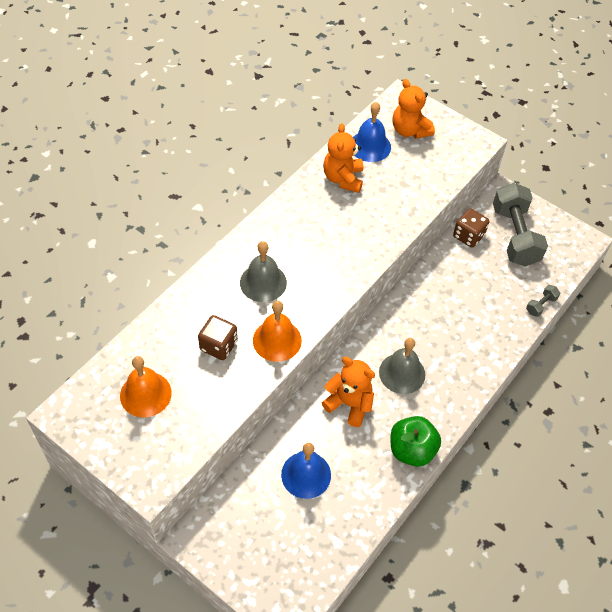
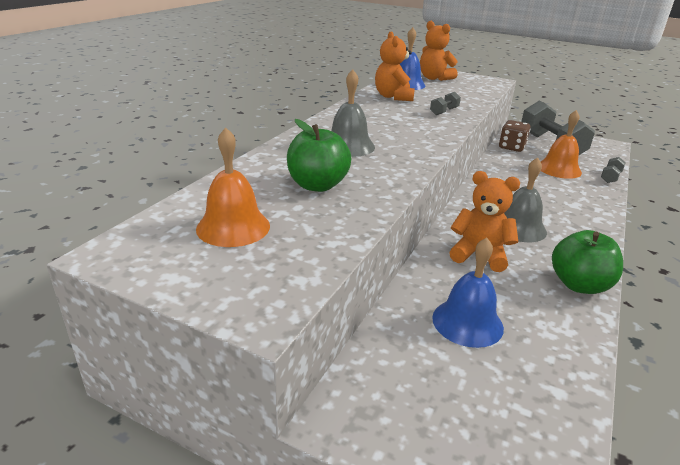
camera: 10 degrees left, 25 degrees down
(218, 345) = (317, 185): brown dice -> green apple
(277, 340) = (385, 177): orange bell -> orange bell (559, 169)
(382, 219) = (444, 111): none -> grey dumbbell

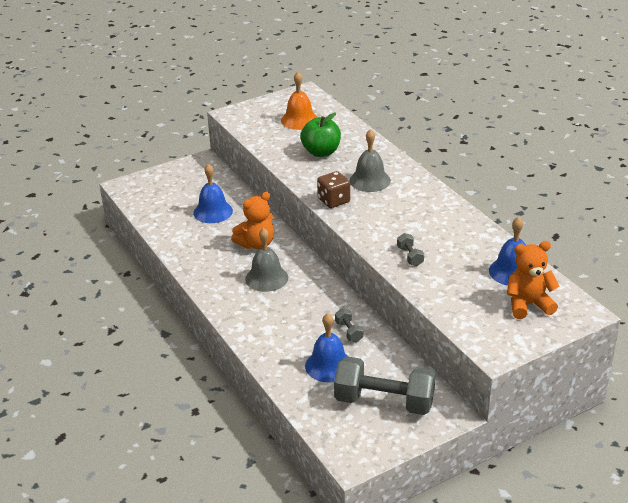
camera: 125 degrees right, 5 degrees up
(393, 97) = (472, 245): orange teddy bear -> none
(512, 147) = (399, 365): brown dice -> brown dice (333, 201)
(559, 169) = (328, 365): orange bell -> blue bell
(579, 285) = (195, 265): green apple -> none
(610, 177) = (286, 390): grey dumbbell -> grey dumbbell (349, 332)

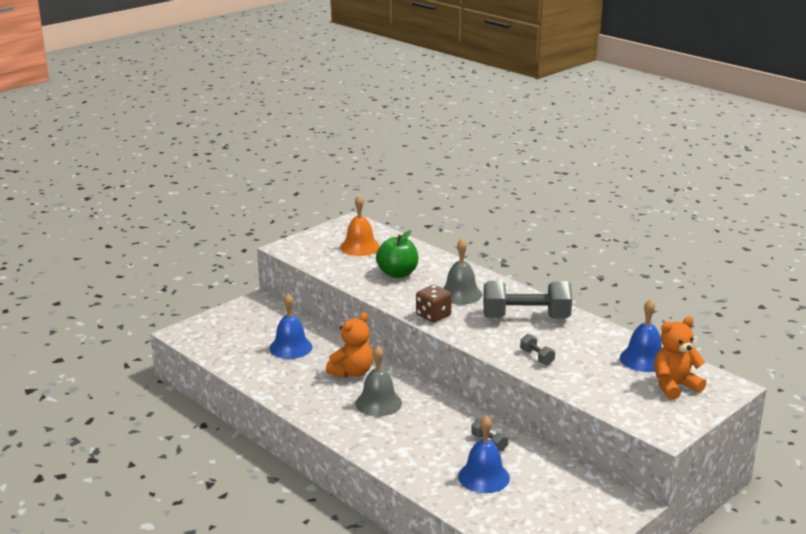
camera: 15 degrees left, 10 degrees down
(384, 402) = (557, 503): grey dumbbell -> grey dumbbell (526, 318)

